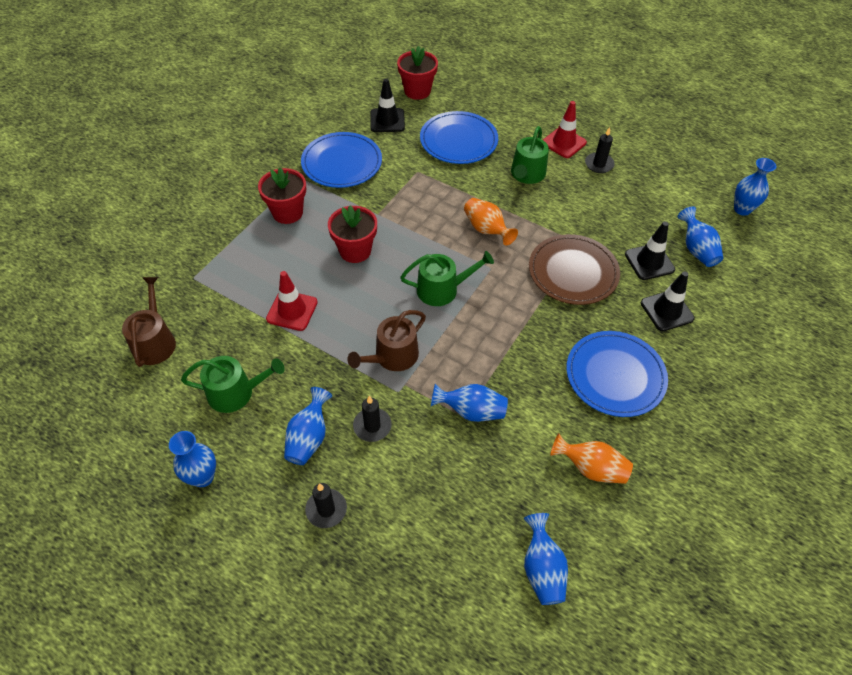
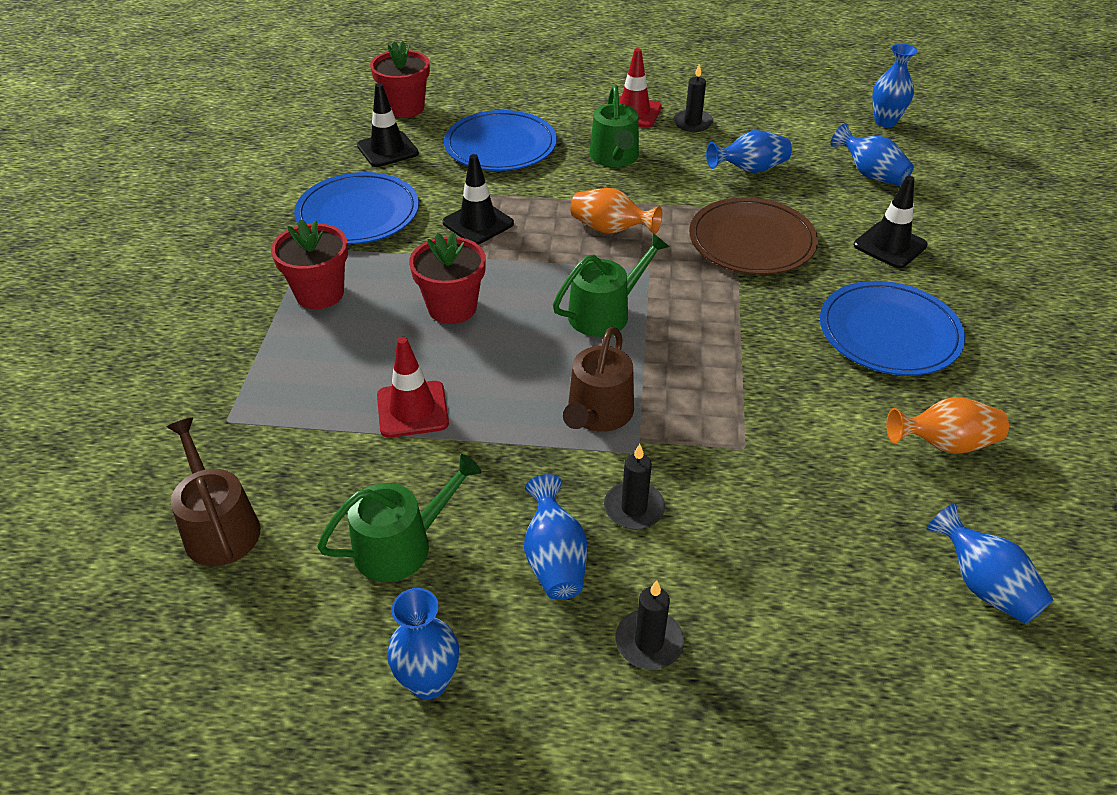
camera: 25 degrees left, 10 degrees down
(471, 411) = (750, 438): blue vase -> blue vase (750, 169)
(649, 262) = (830, 203): black traffic cone -> black traffic cone (478, 223)

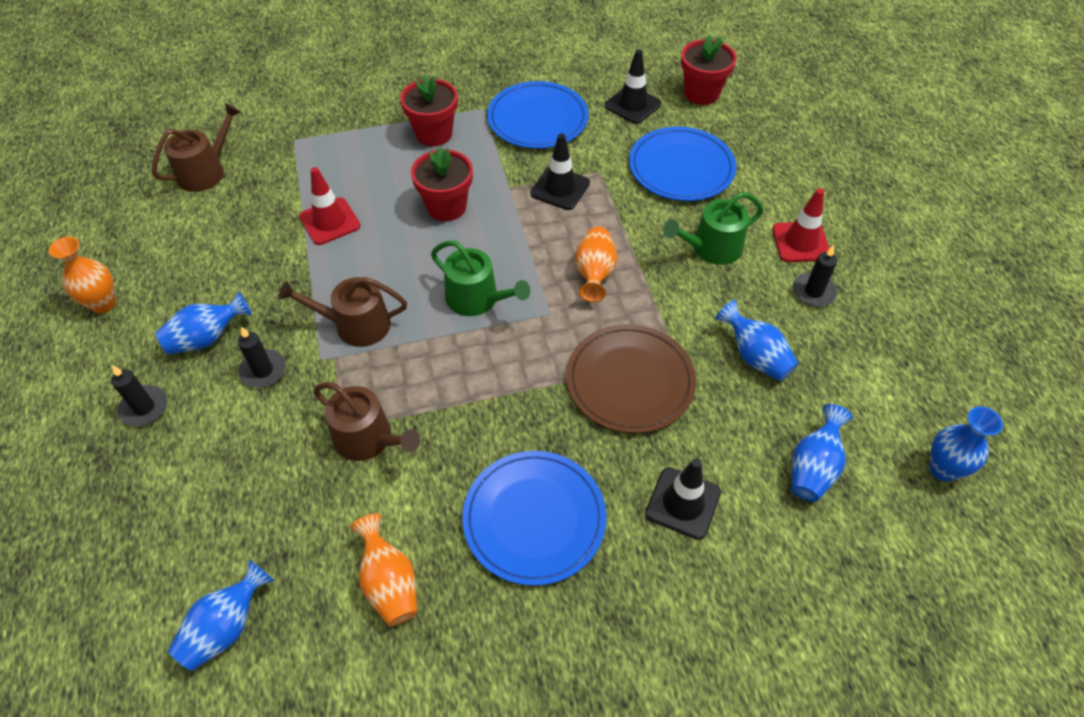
camera: 70 degrees right, 10 degrees up
(401, 545) = (206, 257): green watering can -> none
(428, 682) = (103, 304): blue vase -> orange vase
(765, 430) = (368, 439): none -> brown watering can

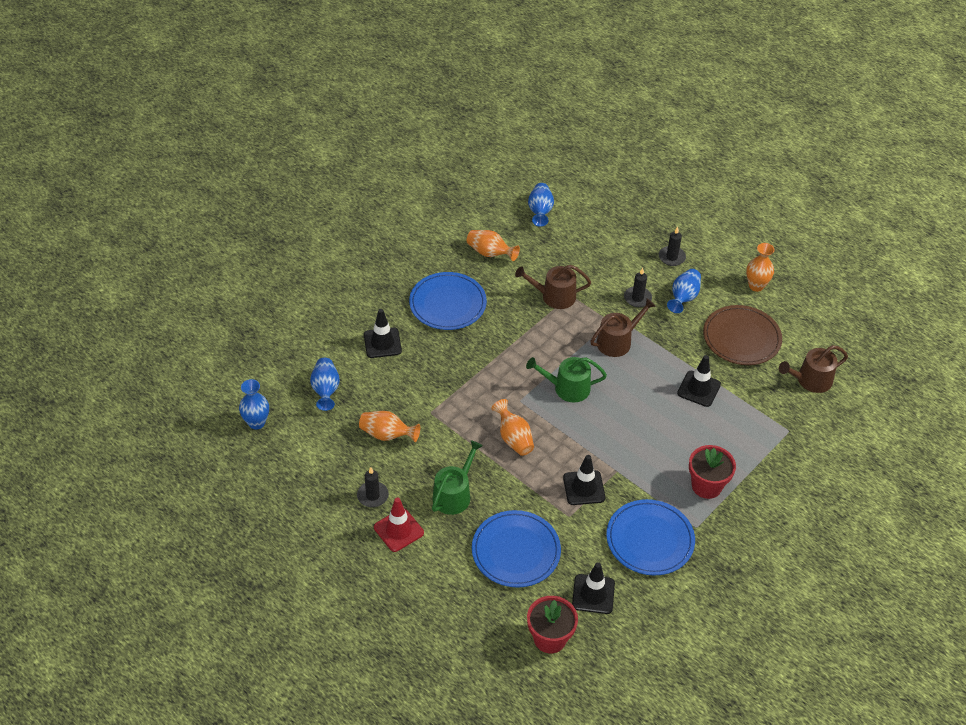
camera: 145 degrees right, 5 degrees down
(206, 171) = (810, 380): brown watering can -> brown watering can turned 60 degrees clockwise
(330, 221) = (699, 389): red traffic cone -> black traffic cone
(446, 207) = (641, 435): red flower pot -> none
(630, 381) = (447, 386): brown plate -> brown plate (741, 338)
(755, 356) = (387, 435): blue vase -> orange vase

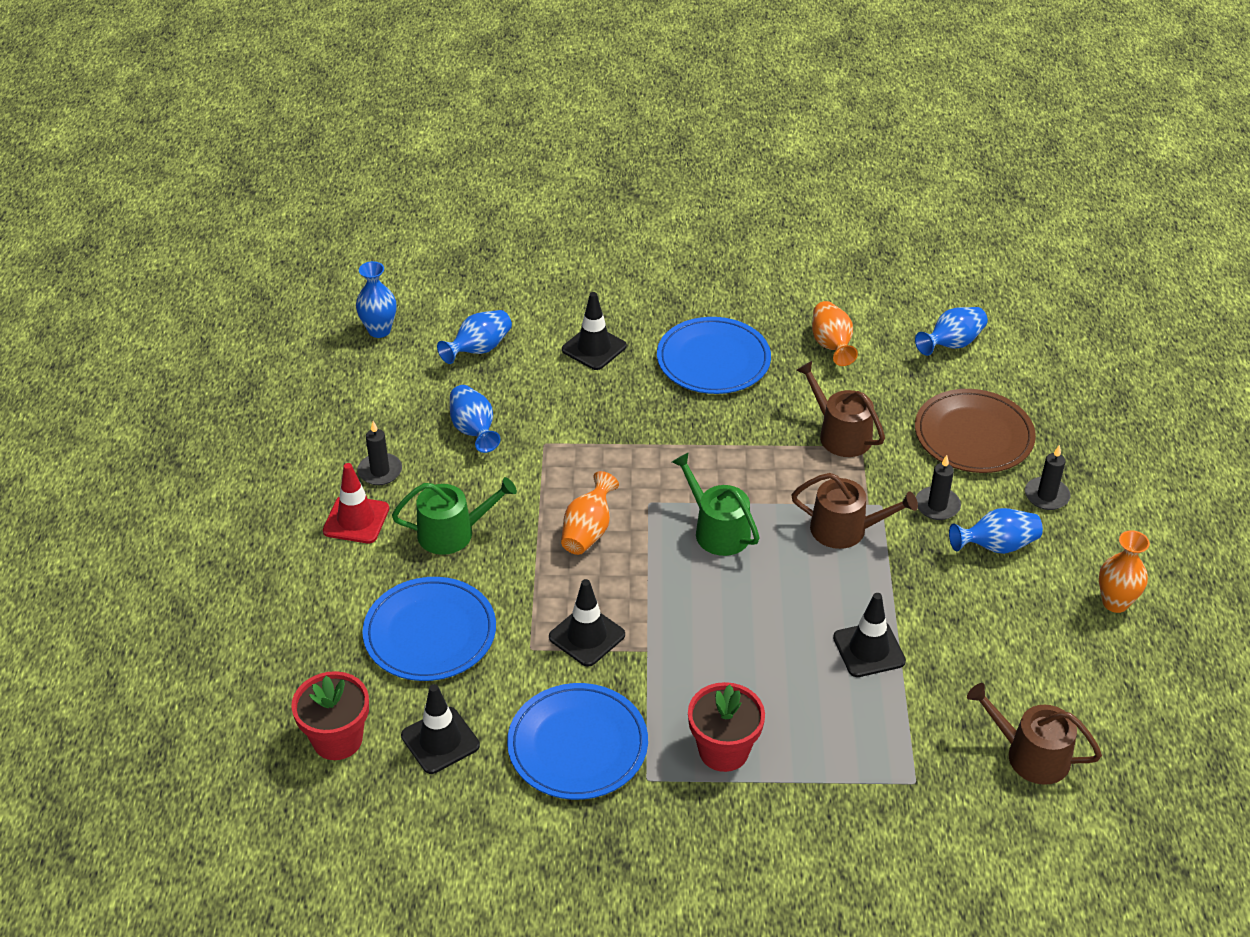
camera: 50 degrees right, 5 degrees down
(387, 435) = (473, 430): orange vase -> blue vase
(741, 338) = (1007, 641): brown plate -> brown plate (973, 435)

